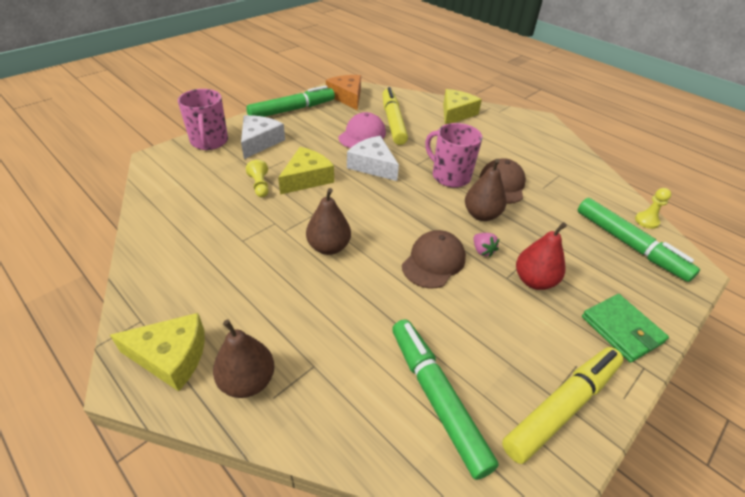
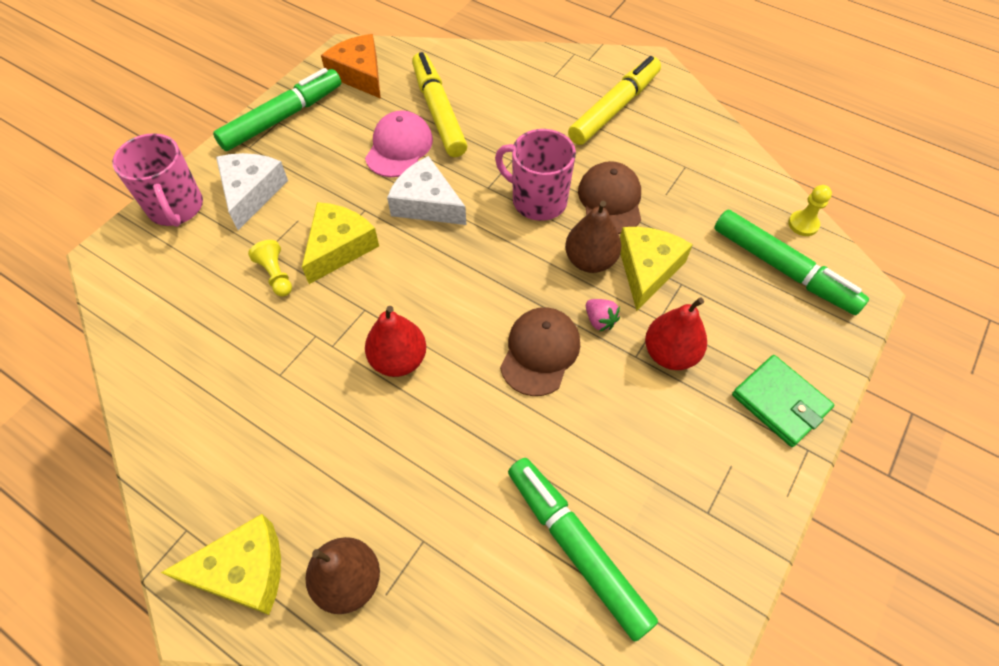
camera: 10 degrees left, 15 degrees up
(329, 247) = (398, 360): brown pear -> red pear
(456, 113) = (527, 76): yellow cheese -> yellow cheese (647, 269)
(562, 406) = (719, 524): yellow marker -> yellow marker (614, 108)

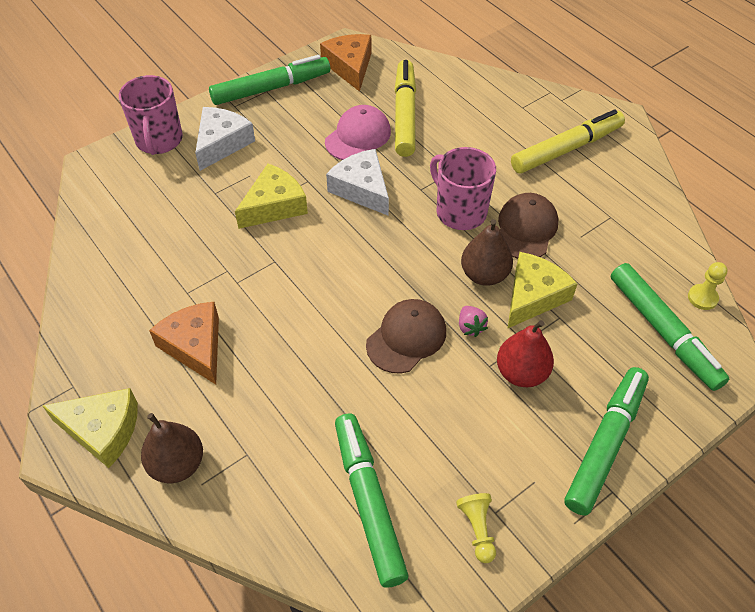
camera: 20 degrees right, 5 degrees down
(276, 275) = (215, 214): yellow pawn -> yellow pawn (477, 529)
(314, 434) = (195, 346): none -> orange cheese
(398, 360) = (285, 309): red pear -> none
(780, 402) = (605, 444): green wallet -> green marker

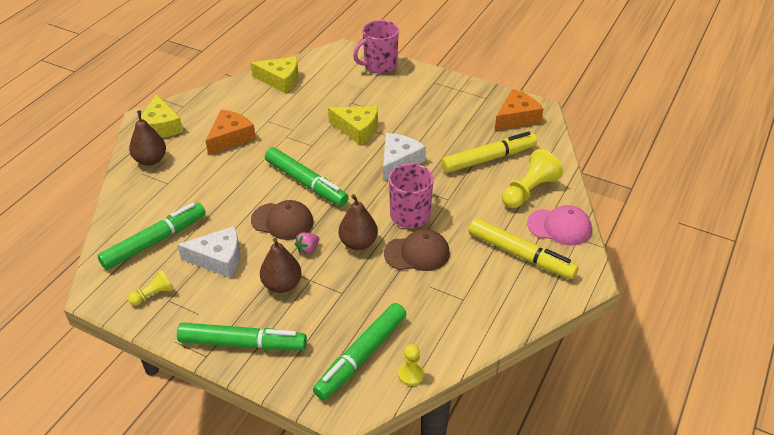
camera: 65 degrees right, 10 degrees down
(222, 143) = (396, 89): white cheese -> white cheese (218, 259)
(271, 88) = (463, 91): green marker -> green marker (306, 183)
(358, 136) = (448, 144): pink cap -> pink cap (559, 227)
(474, 105) = (529, 191): none -> yellow pawn
(521, 373) = (282, 285): red pear -> brown pear
(533, 296) = (353, 274): yellow cheese -> yellow cheese (280, 80)

